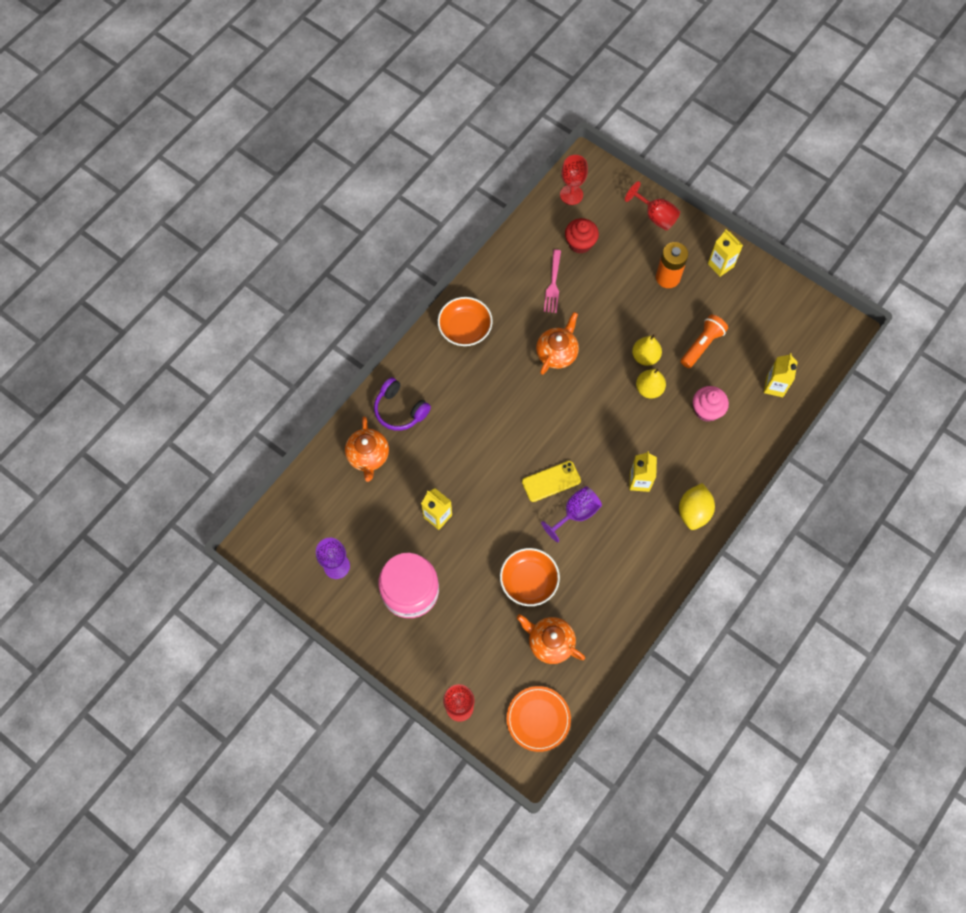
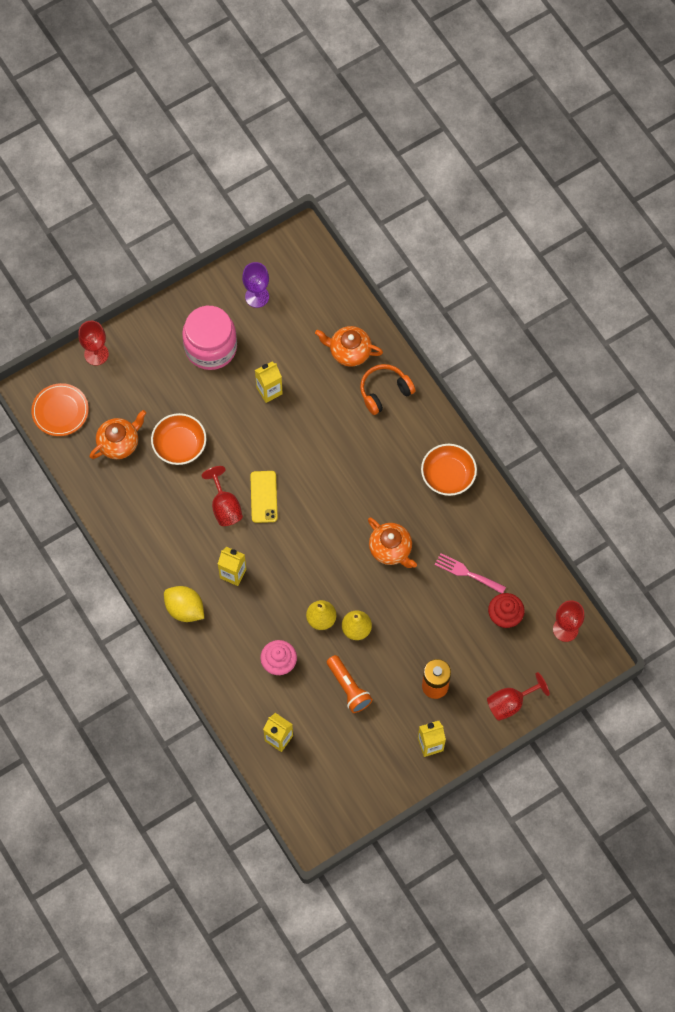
camera: 110 degrees right, 0 degrees up
(400, 410) = (384, 391): purple headphones -> orange headphones
(576, 513) = (225, 506): purple goblet -> red goblet

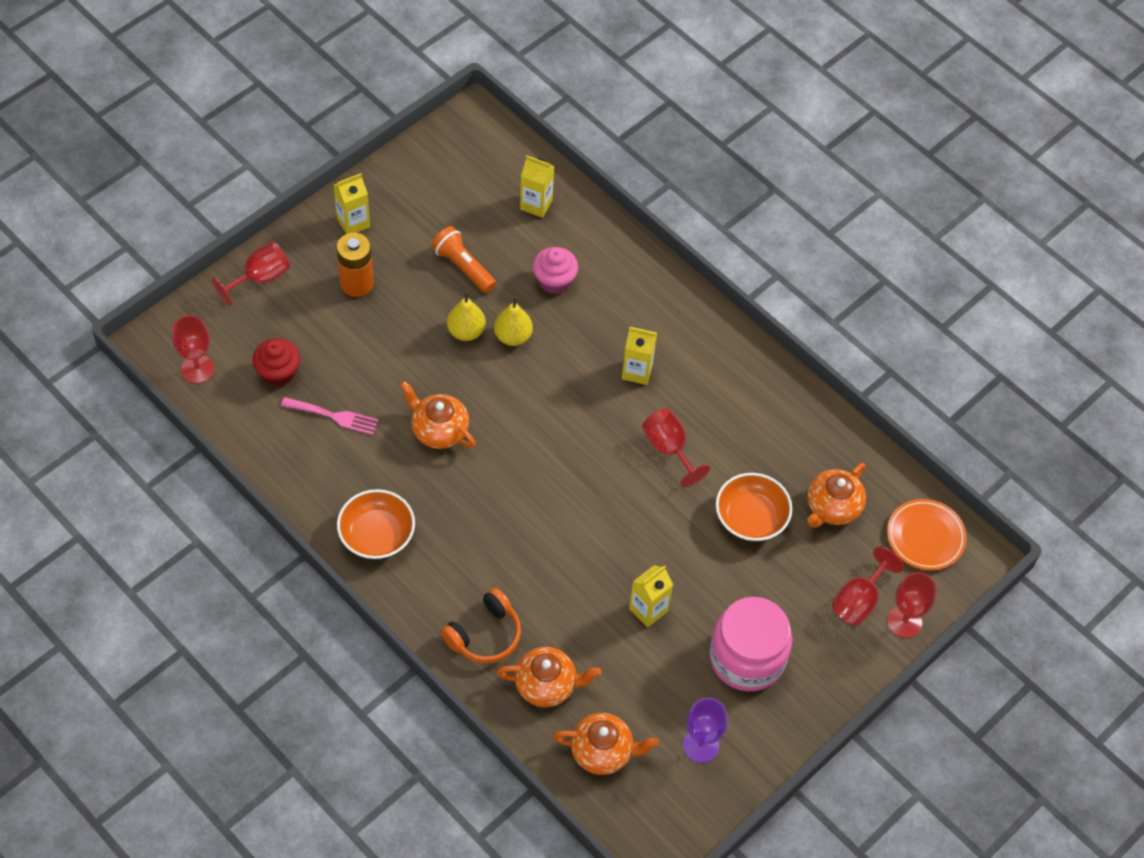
camera: 165 degrees right, 10 degrees down
(122, 373) = (859, 600): none -> red goblet
(185, 609) = (686, 323): yellow lemon -> none
(264, 497) = (621, 469): yellow phone -> none
(321, 303) = (603, 751): none -> orange teapot

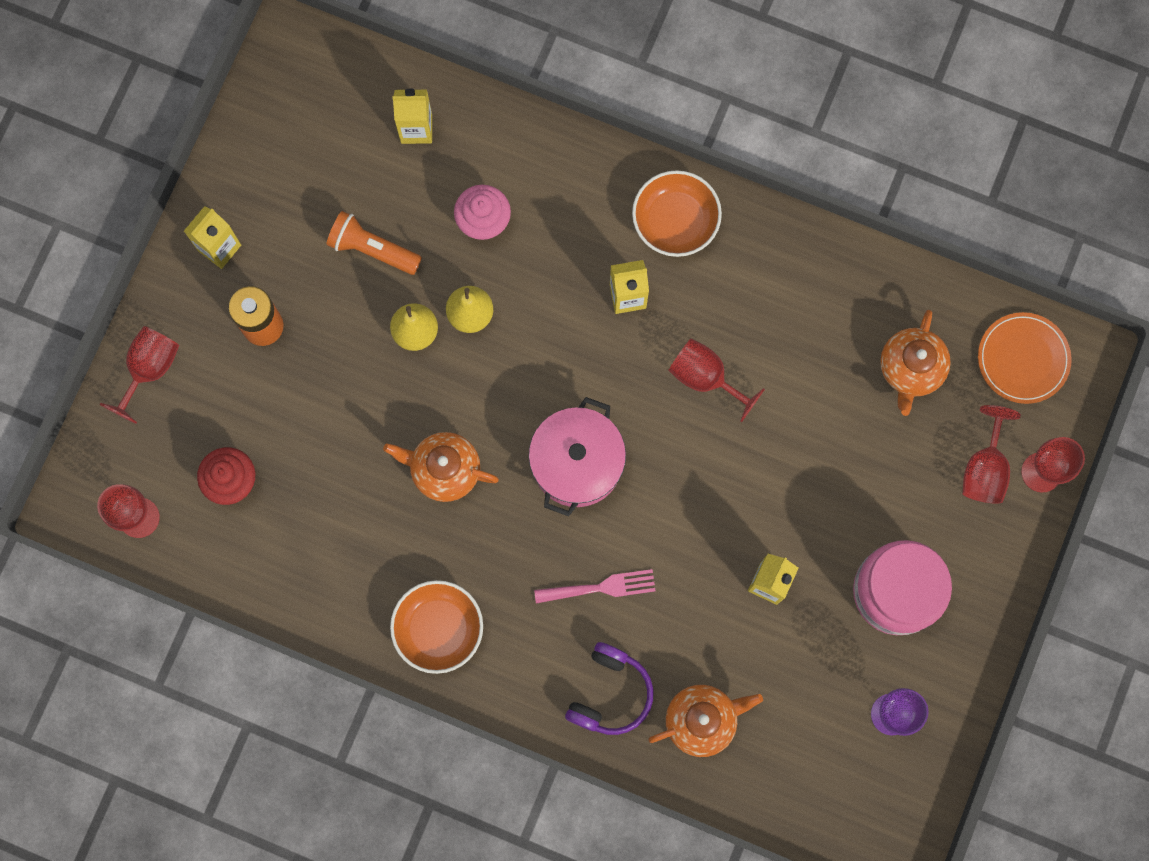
camera: 20 degrees left, 20 degrees up
(334, 416) = (321, 506): pink fork -> pink fork (601, 587)
(484, 635) = (610, 693): orange headphones -> purple headphones
(541, 466) = (577, 463): none -> pink pot
(603, 751) = (794, 768): orange teapot -> none
(751, 517) = (829, 421): orange bowl -> orange bowl (675, 221)

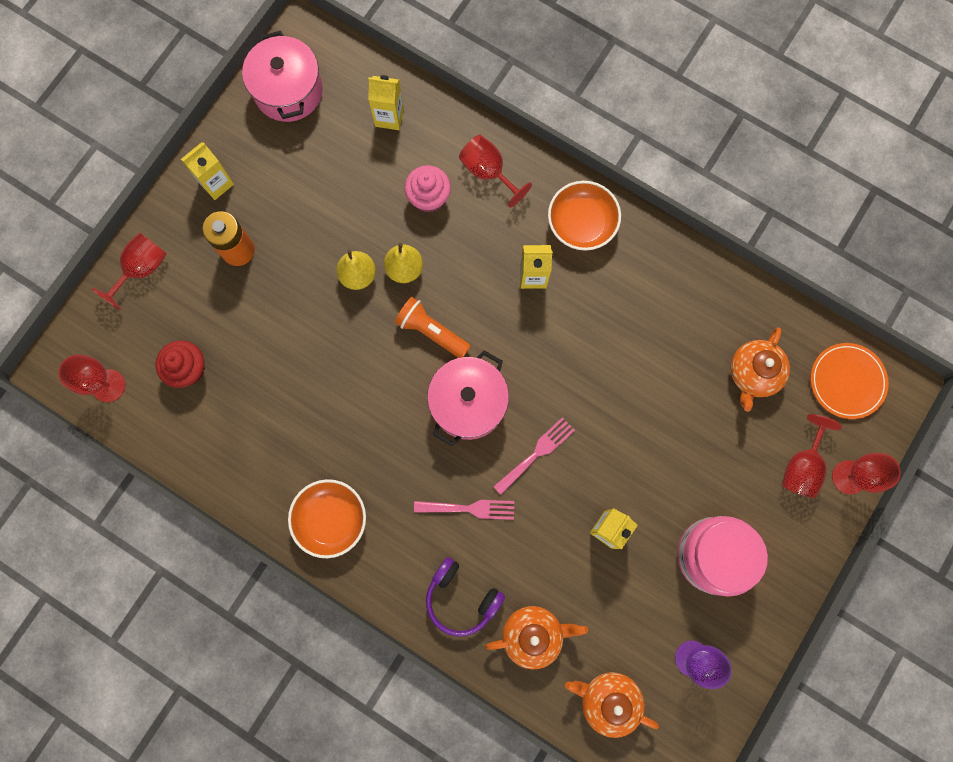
camera: 10 degrees right, 0 degrees up
(285, 116) = (288, 91): none -> pink pot
(372, 249) = (336, 204): orange flashlight -> orange flashlight (431, 331)
(444, 470) = (360, 390): orange teapot -> orange teapot (608, 700)
(610, 693) = (461, 598): purple headphones -> purple headphones turned 90 degrees clockwise
(669, 508) = (536, 453): none -> pink fork
(705, 378) = (584, 352): red goblet -> red goblet (488, 172)

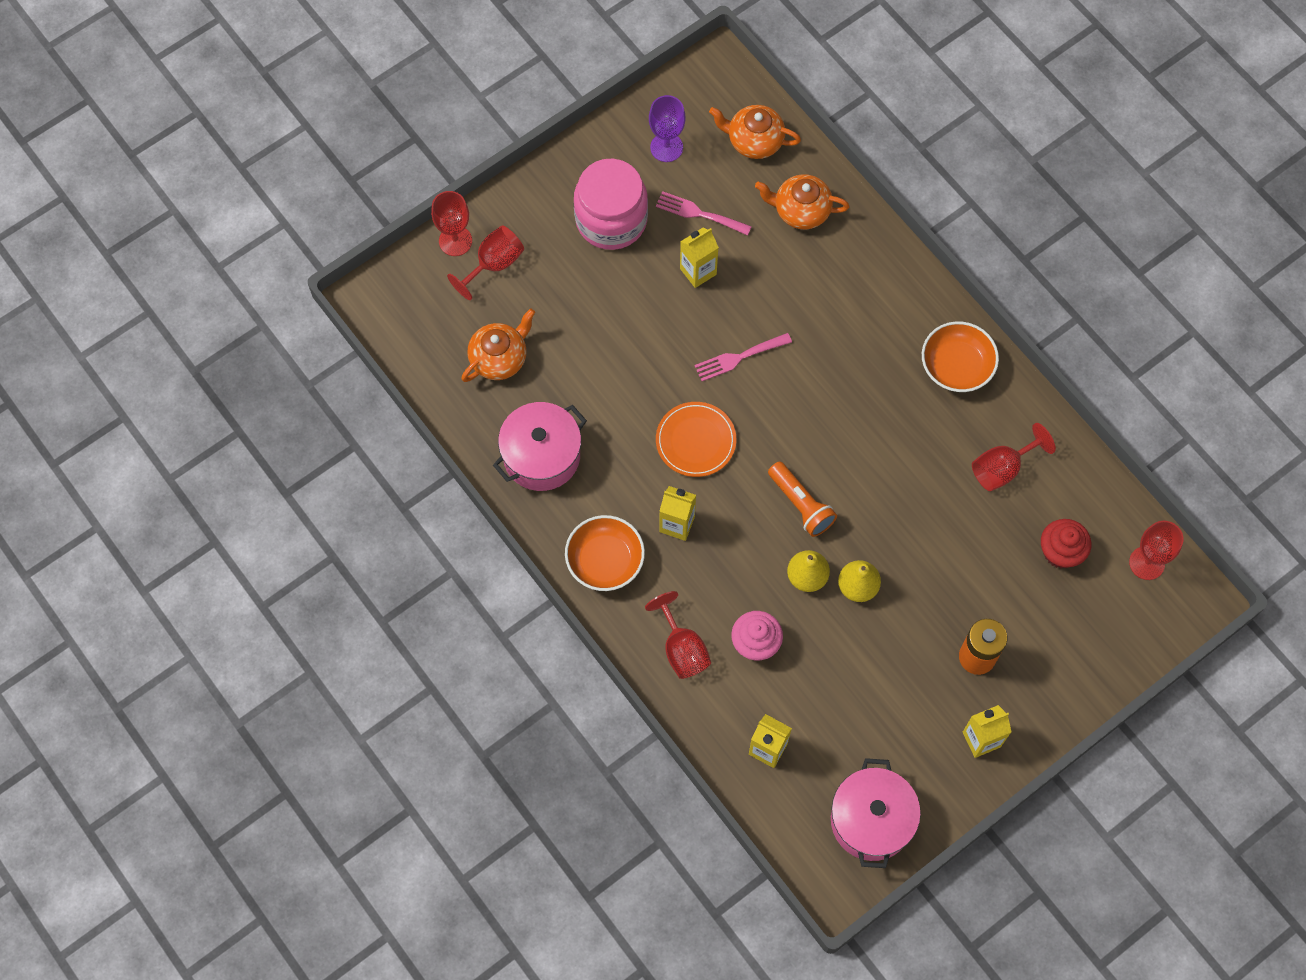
camera: 160 degrees left, 10 degrees down
(142, 269) = (1085, 672): red goblet -> red goblet (1002, 468)
(461, 598) = (855, 260): purple headphones -> none
(468, 403) = (788, 424): pink pot -> pink pot (541, 456)
(469, 508) = (821, 331): pink fork -> pink fork (699, 213)
(608, 700) = (754, 141): orange teapot -> orange teapot turned 150 degrees clockwise
(847, 381) = (413, 321): orange plate -> orange plate (695, 441)

